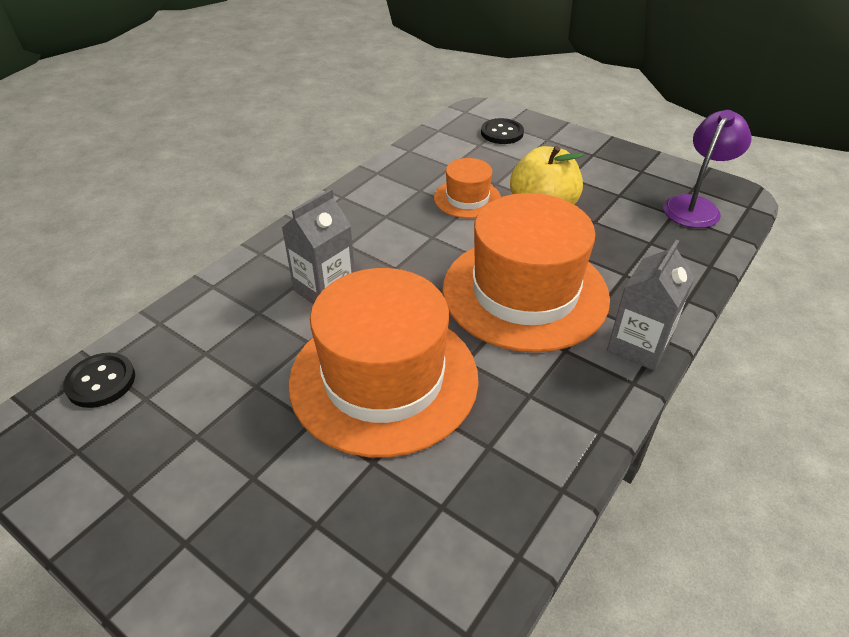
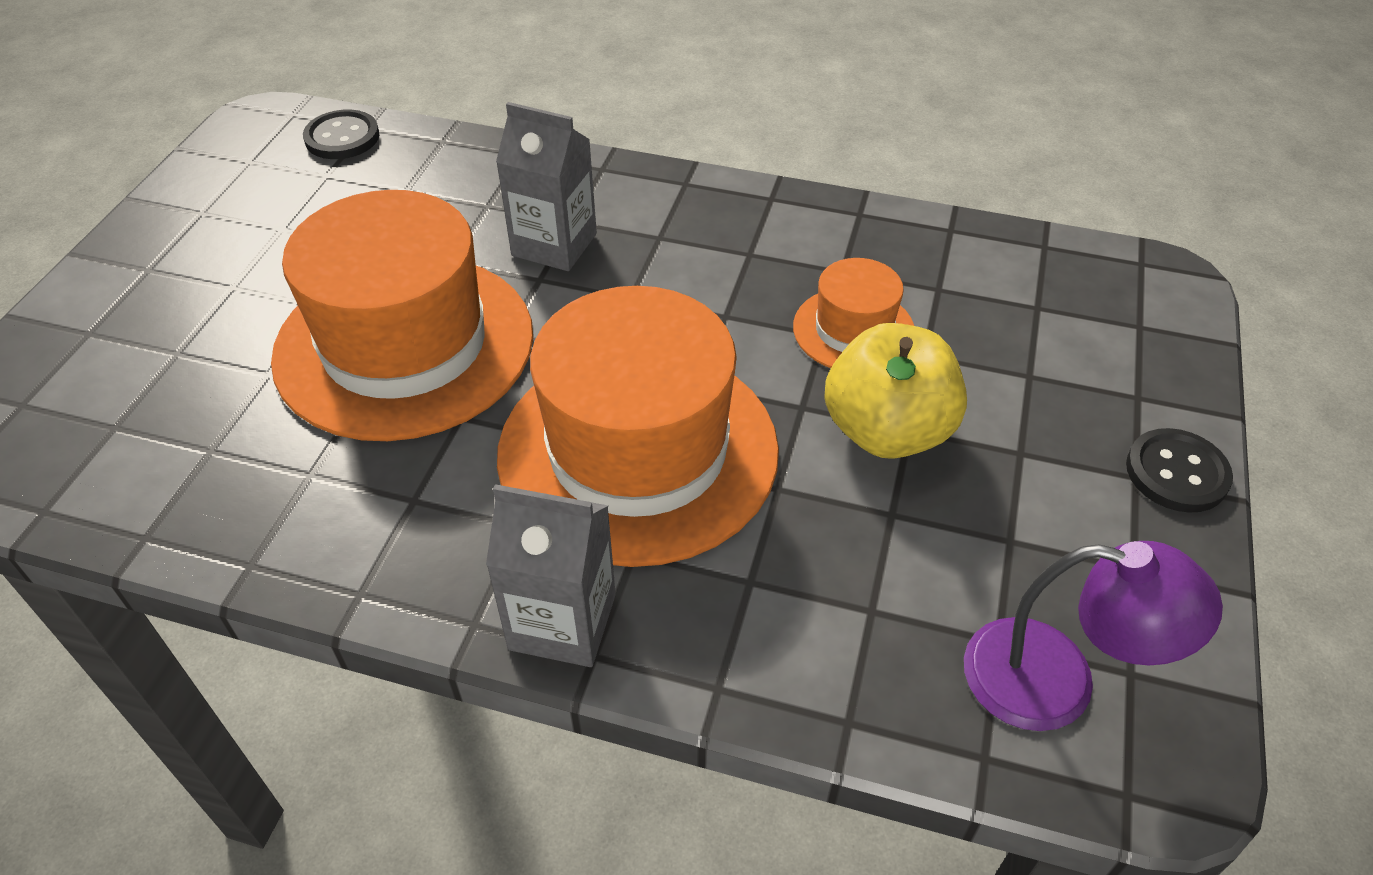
camera: 70 degrees right, 5 degrees up
(502, 133) = (1104, 327): black button -> black button (1176, 473)

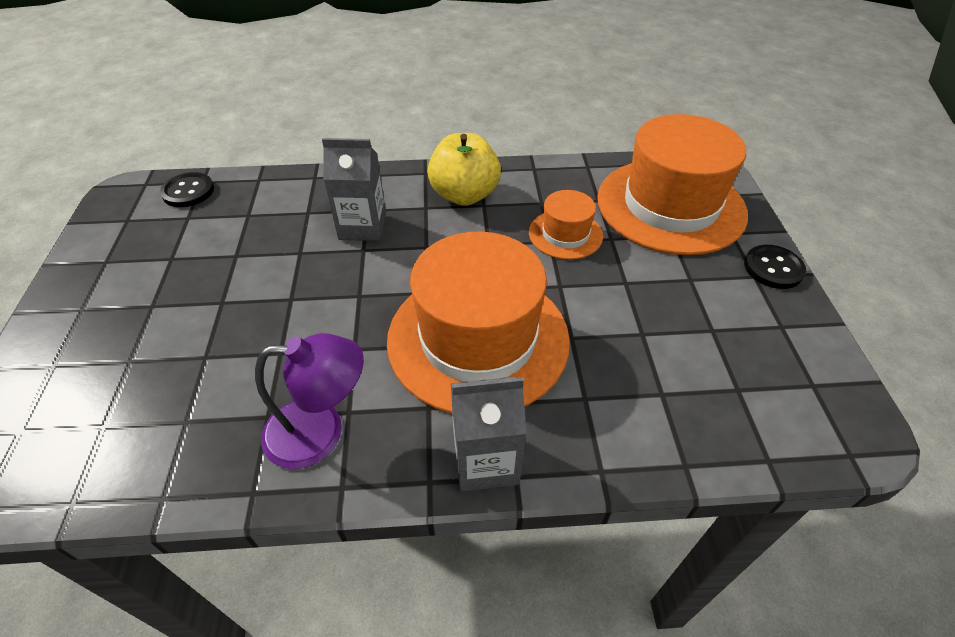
camera: 20 degrees left, 0 degrees up
(404, 345) = (294, 313): orange hat -> orange hat (670, 205)
(887, 431) = (614, 287): yellow apple -> yellow apple (464, 195)
(1056, 681) = (780, 402): purple lamp -> purple lamp (320, 432)

